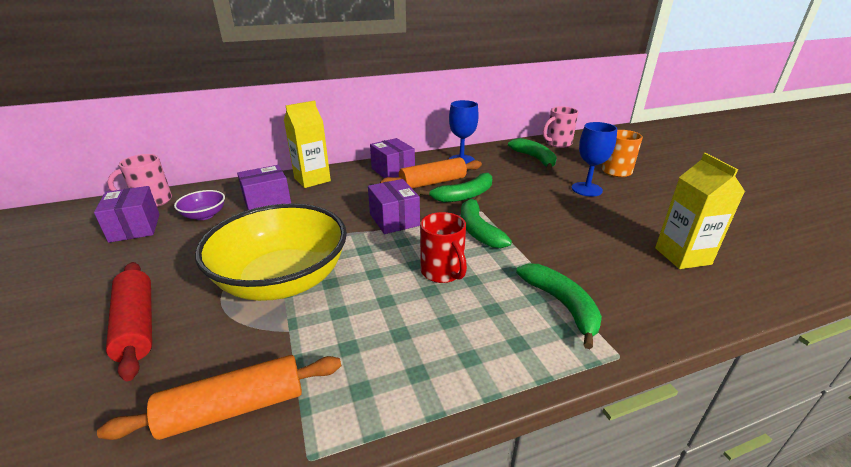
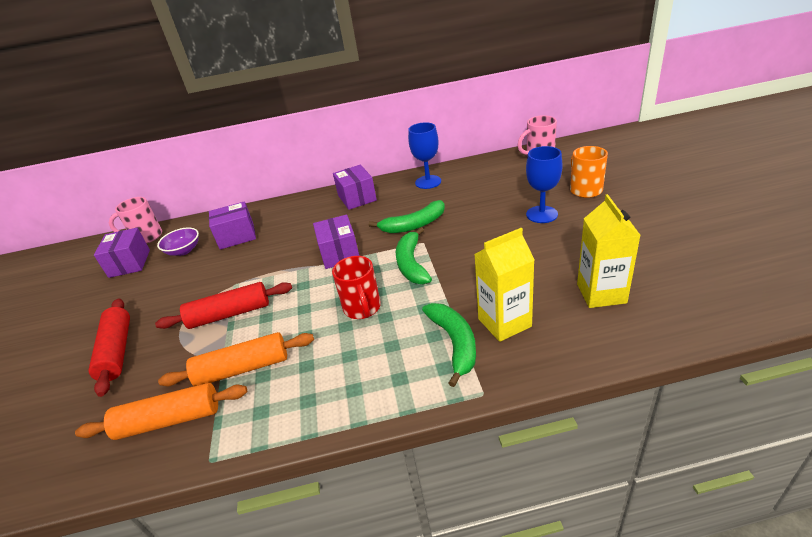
camera: 15 degrees right, 5 degrees up
(283, 280) = (229, 314): yellow bowl -> red rolling pin
(312, 179) = (281, 210): yellow carton -> yellow carton (504, 322)
(432, 183) = (389, 210): orange rolling pin -> orange rolling pin (242, 369)
(535, 159) = (505, 177): green banana -> none

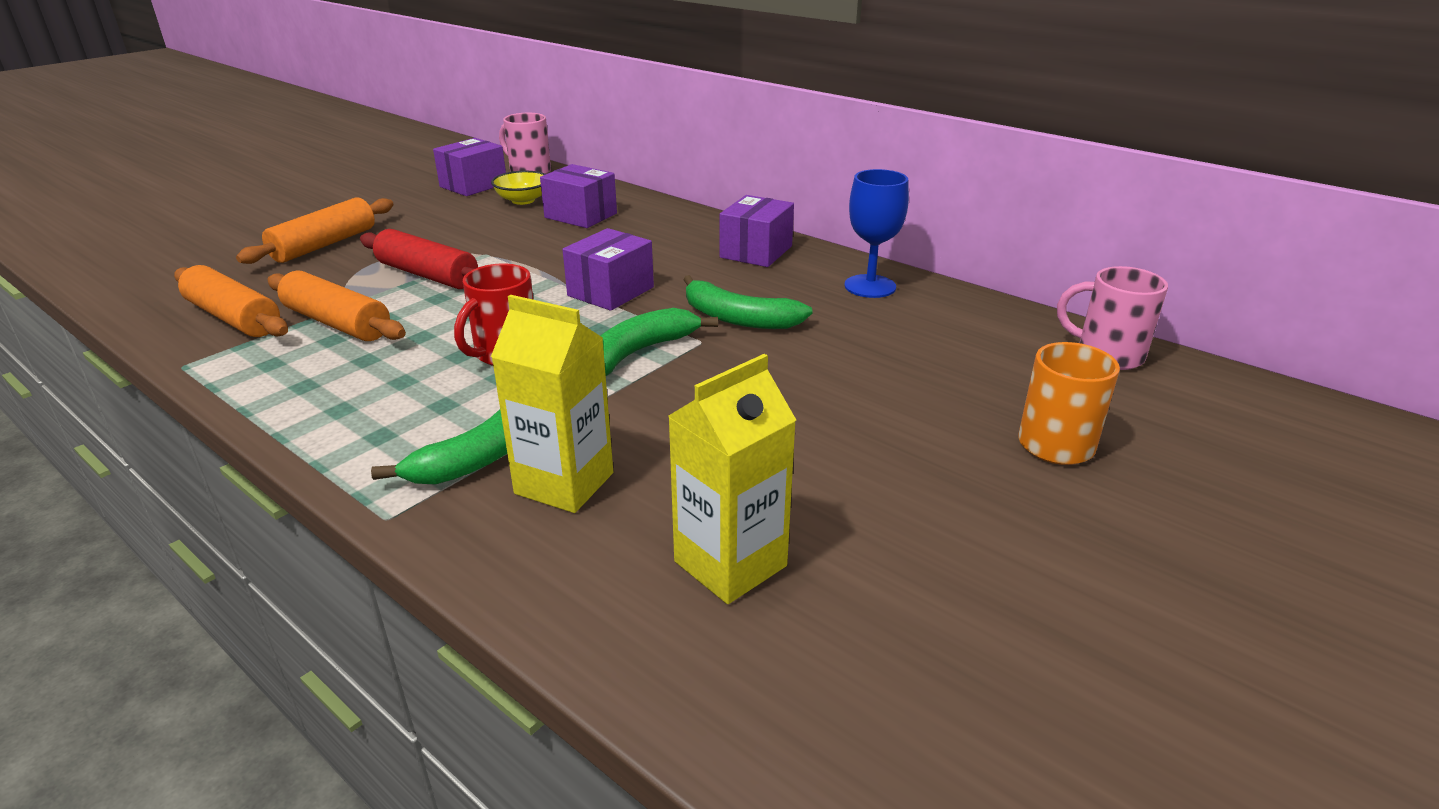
camera: 45 degrees right, 5 degrees down
(117, 351) = (324, 245): red rolling pin -> orange rolling pin
(184, 250) = (523, 200): purple bowl -> yellow bowl
(542, 214) = (908, 421): blue goblet -> none

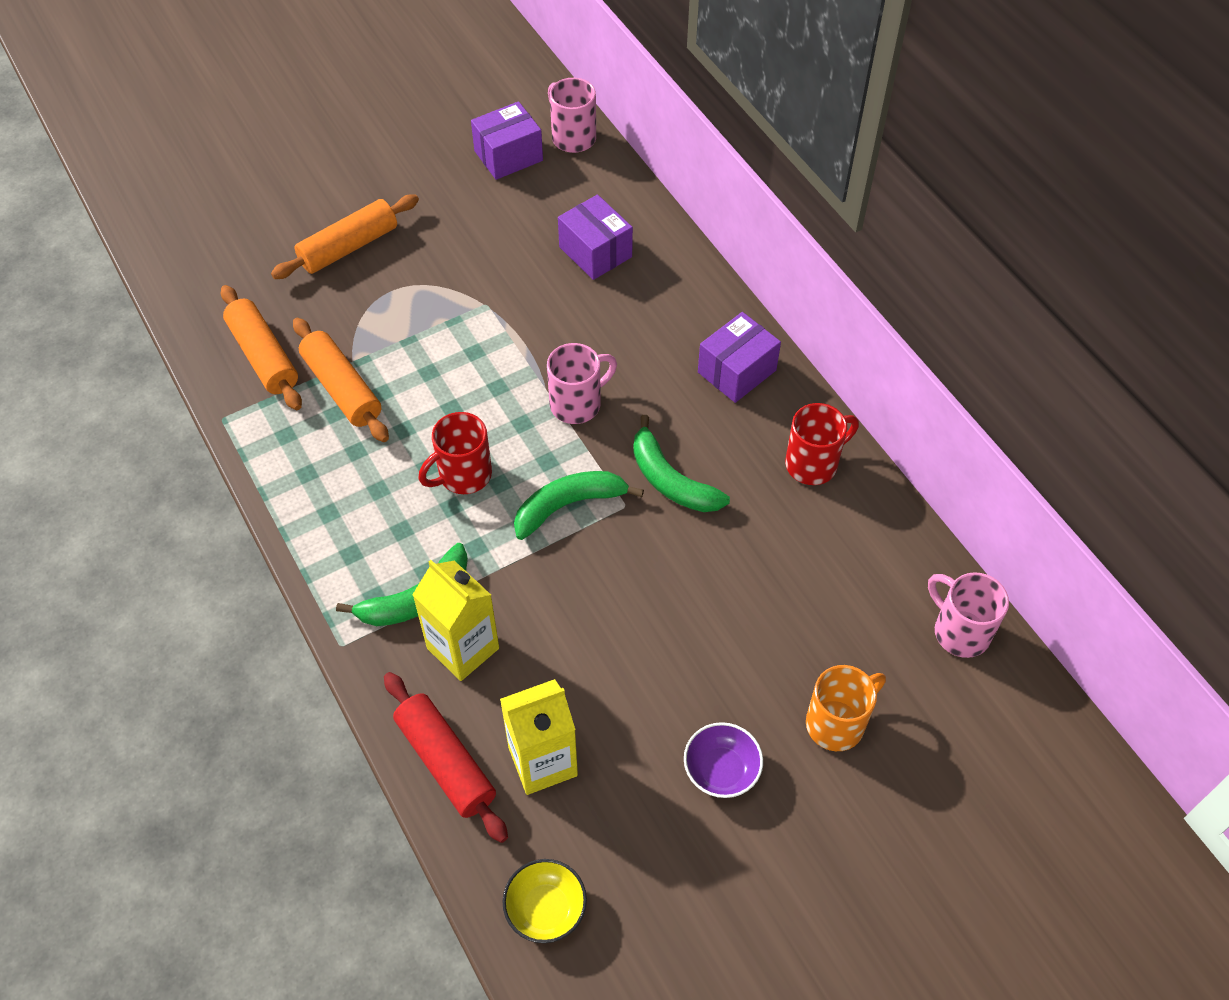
camera: 20 degrees right, 25 degrees up
(427, 275) = (428, 329): red rolling pin -> red rolling pin (445, 762)
(523, 200) = (548, 203): yellow bowl -> yellow bowl (545, 909)
(611, 291) = (577, 404): purple box -> pink mug
(870, 286) = (813, 464): blue goblet -> red mug
(965, 513) = (721, 770): none -> purple bowl

